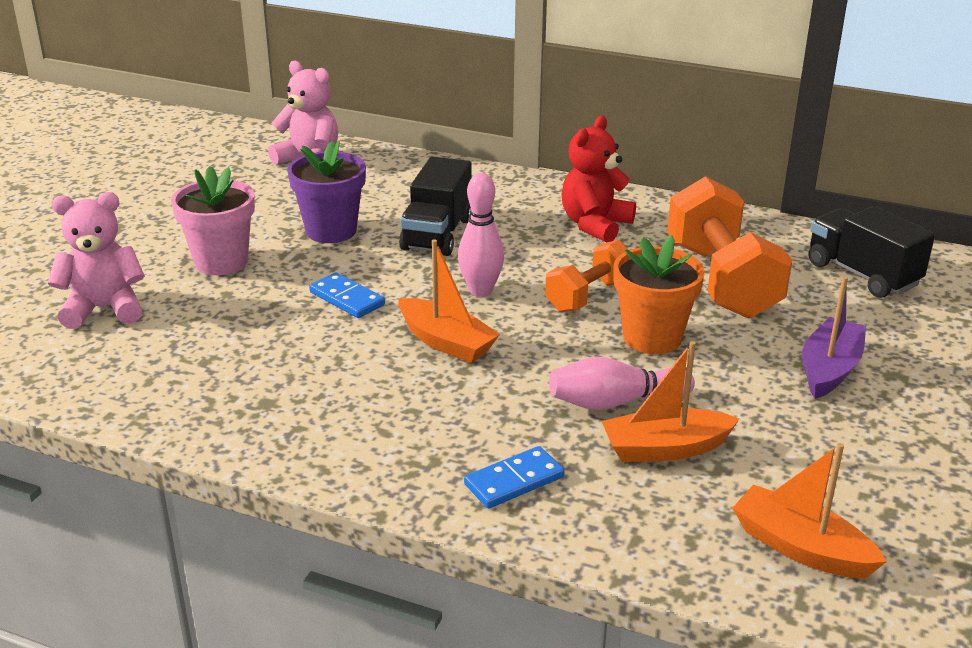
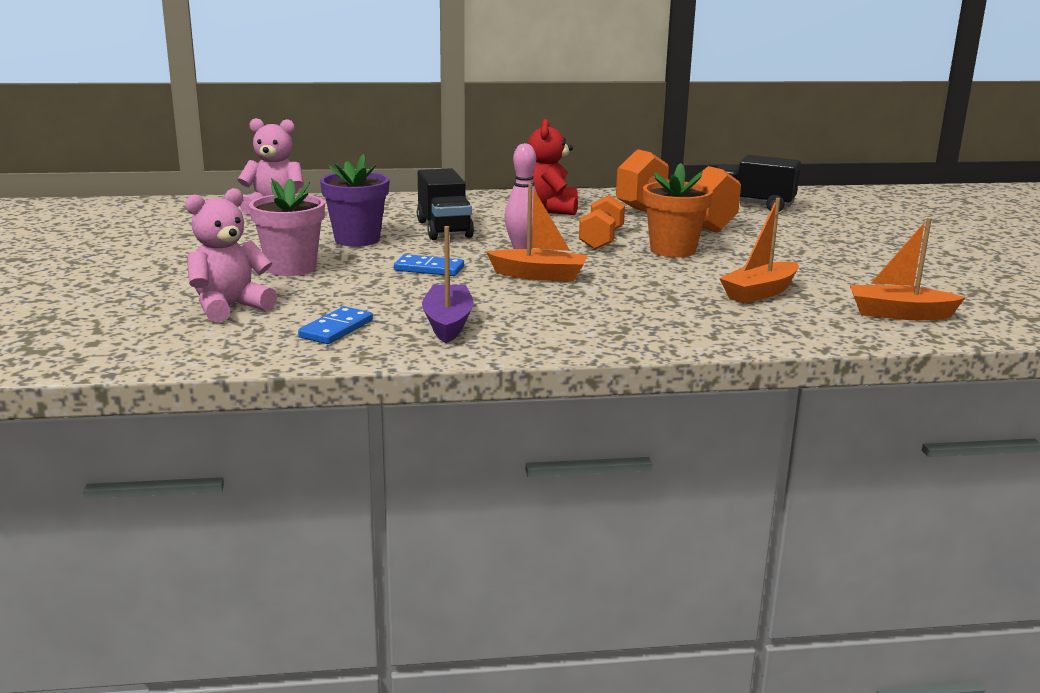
camera: 30 degrees left, 10 degrees down
(514, 481) = (692, 324): blue domino -> blue domino (336, 329)
(615, 402) = (697, 280): pink bowling pin -> none
(829, 369) = (797, 244): purple boat -> purple boat (448, 323)

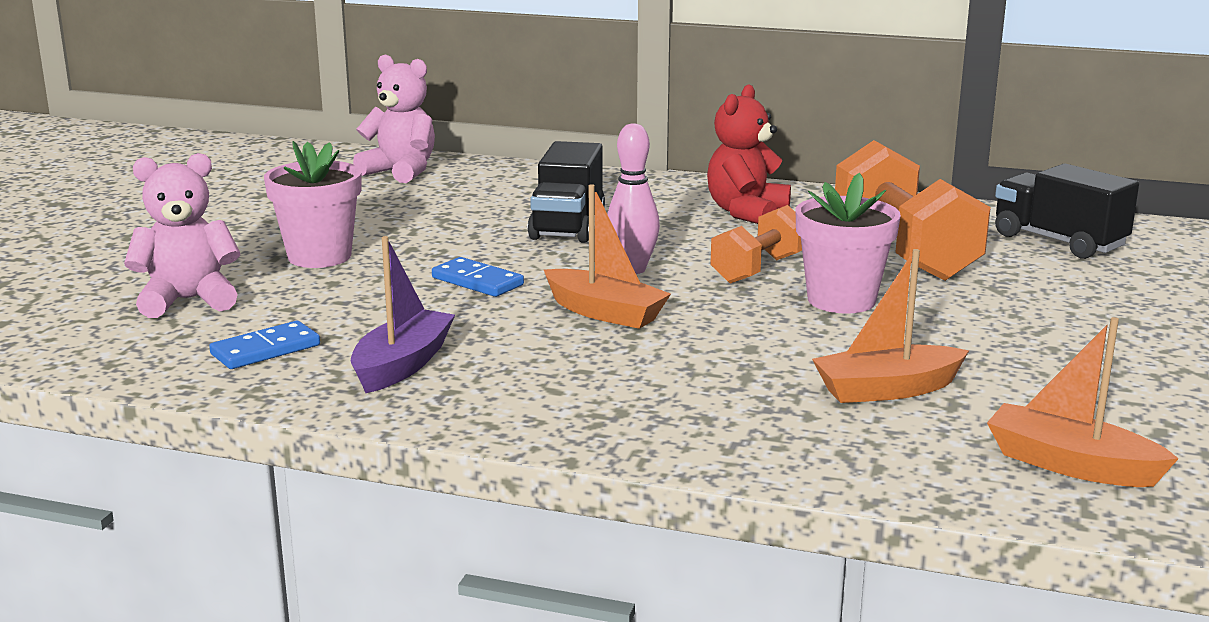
camera: 25 degrees right, 0 degrees up
(357, 240) = (443, 227): purple flower pot -> none
(673, 250) = (841, 300): orange flower pot -> pink flower pot

